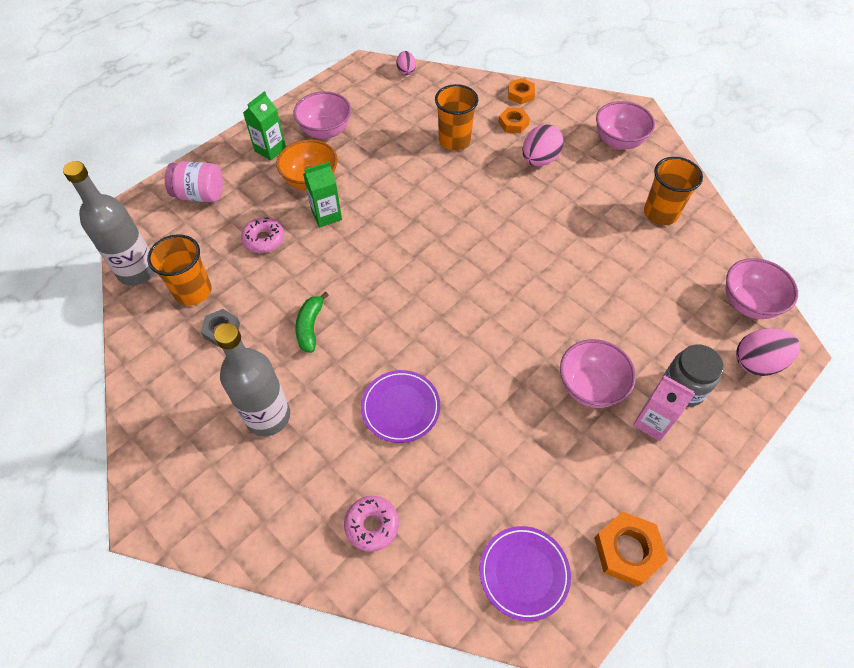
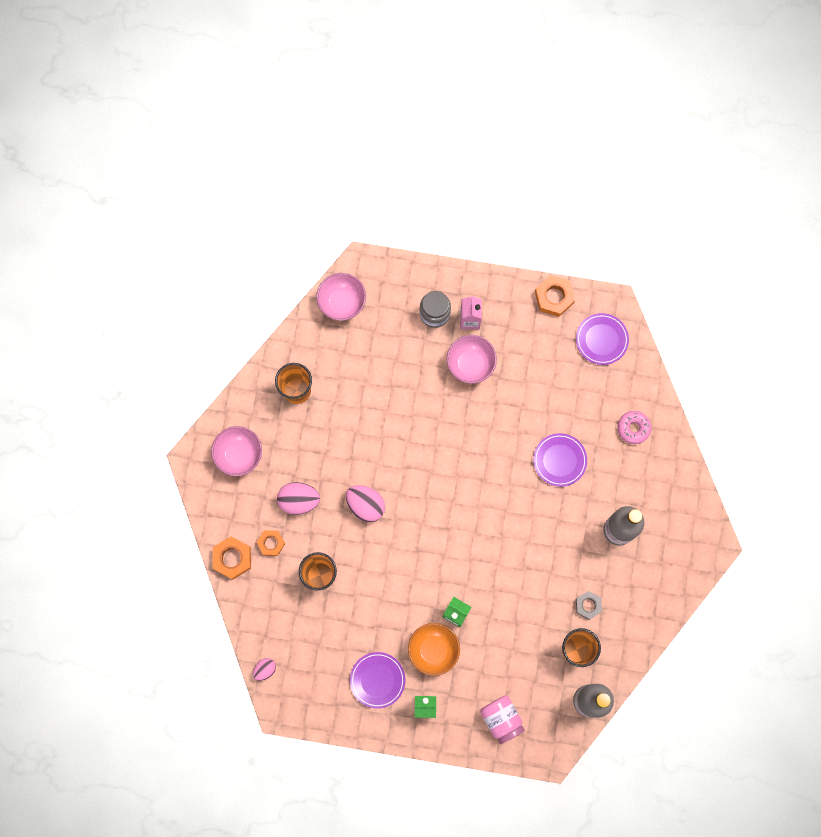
camera: 125 degrees left, 20 degrees up
(264, 239) = (505, 639): pink donut -> none
(310, 327) = (547, 553): green banana -> none
(325, 131) = (377, 680): pink bowl -> purple plate
(520, 94) = (232, 558): orange nut -> orange nut, size x1.51
(757, 362) = (386, 280): pink egg -> pink egg (365, 505)

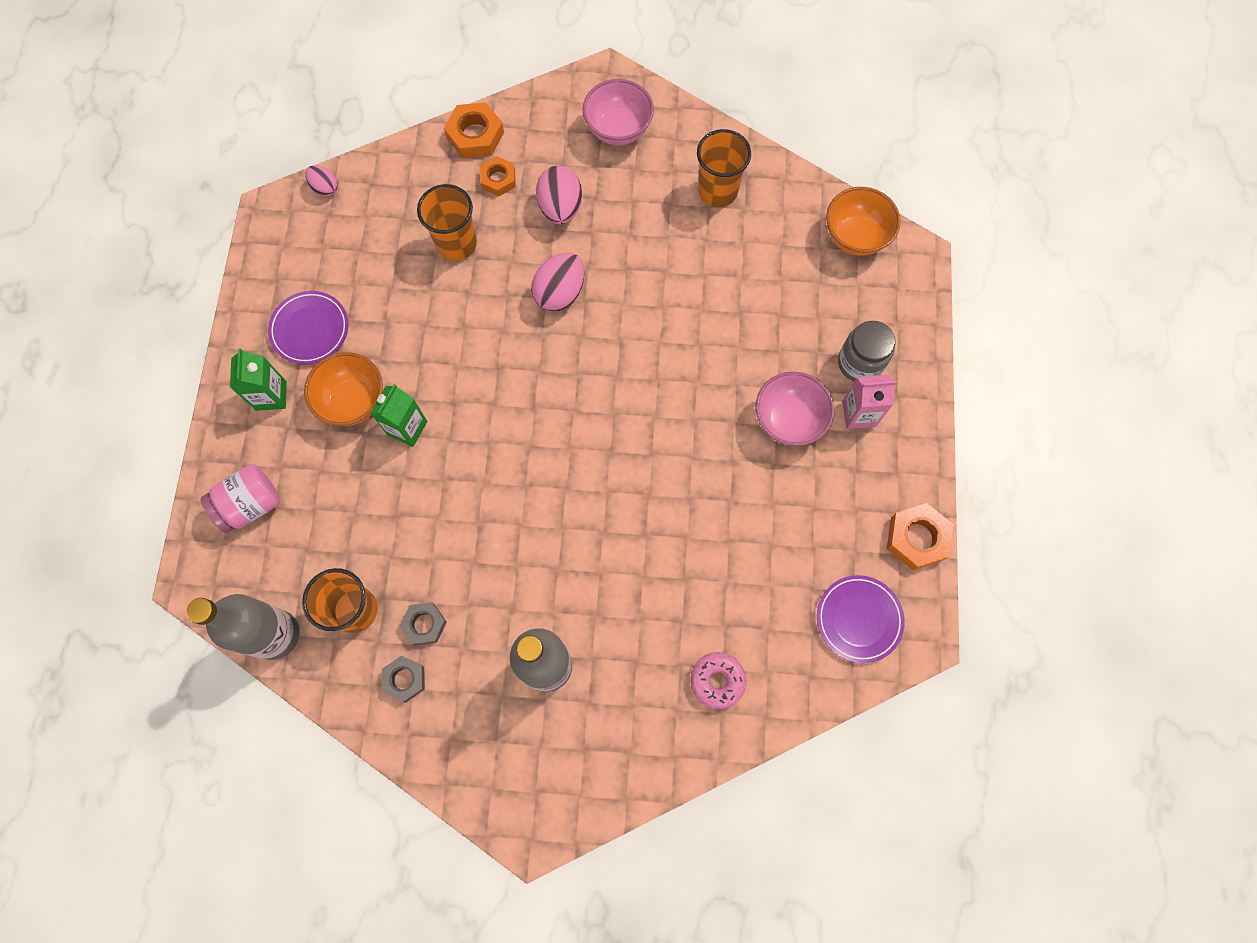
camera: 85 degrees right, 5 degrees down
(342, 302) = (855, 236): pink bowl -> orange bowl
(559, 460) = (652, 565): purple plate -> none
(621, 618) = (404, 679): none -> grey nut

